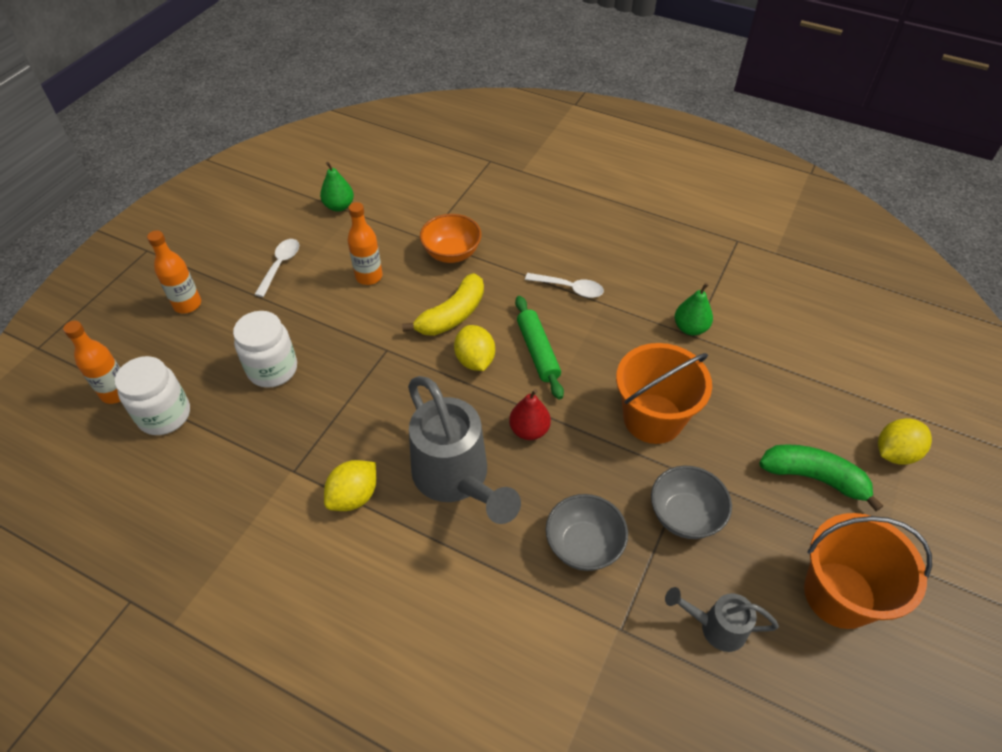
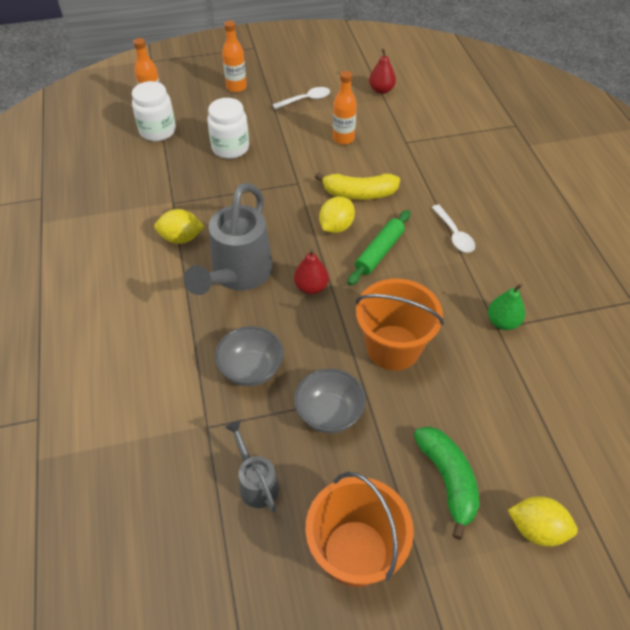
camera: 50 degrees right, 0 degrees up
(339, 206) = (381, 90): green pear -> red pear
(451, 253) = (409, 160): orange bowl -> none

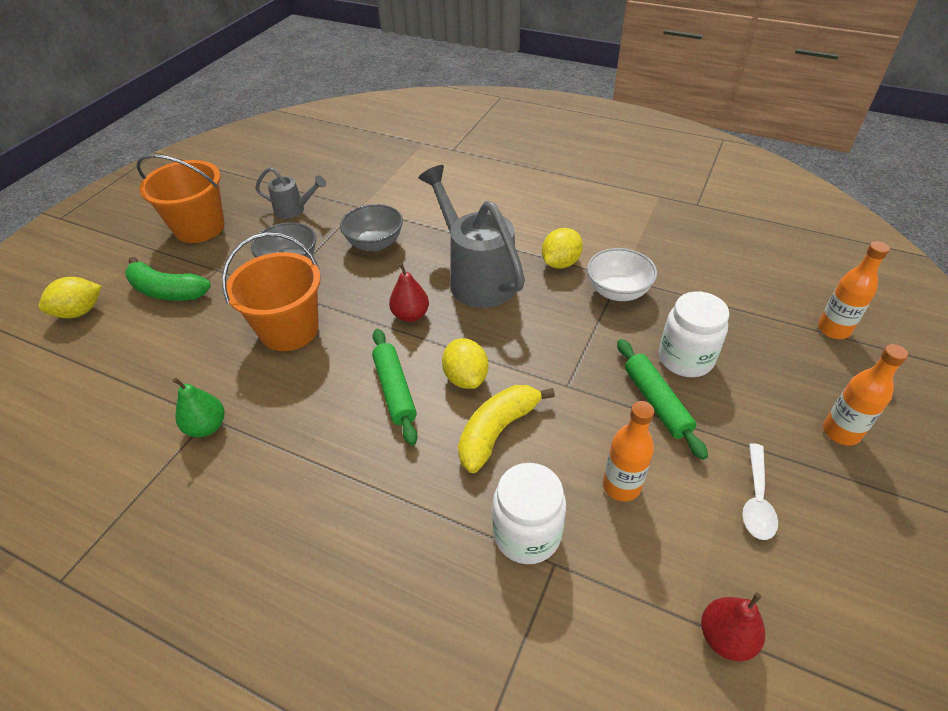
camera: 130 degrees right, 5 degrees down
(158, 131) = (767, 312): white jar -> white jar (527, 534)
(190, 197) = (617, 291): none -> white bowl
(276, 147) = (656, 402): none -> green rolling pin
(454, 234) = (343, 478): white spoon -> none

